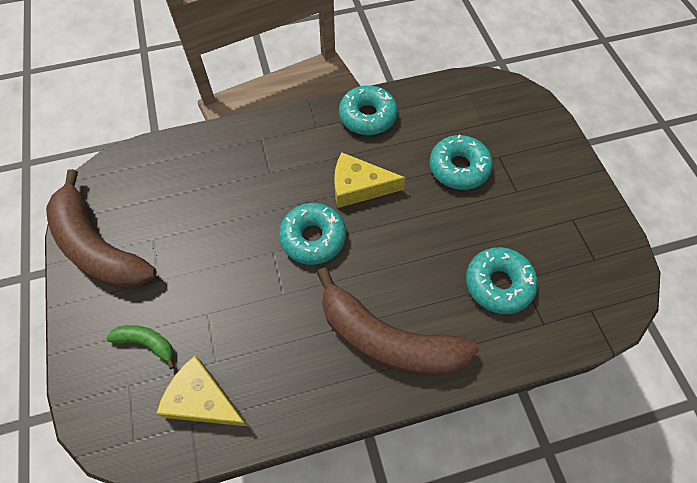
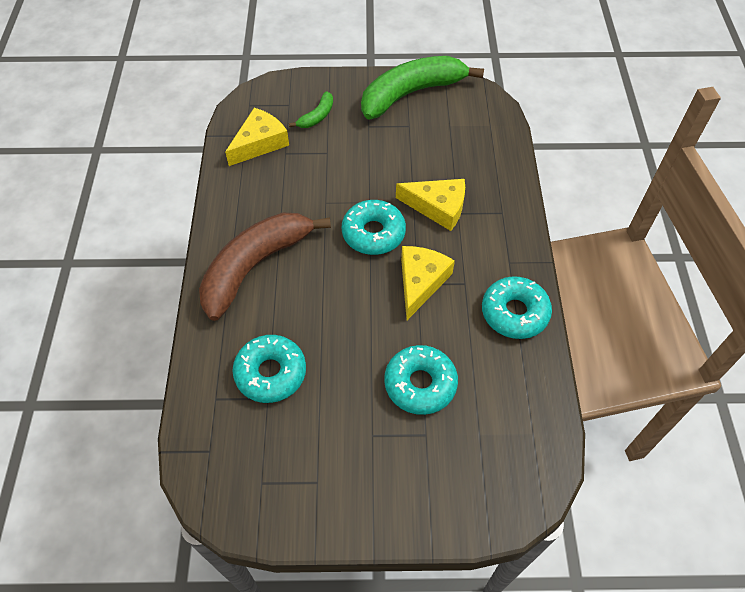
camera: 105 degrees right, 5 degrees down
(98, 246) = (411, 93): brown banana -> green banana
(266, 190) = (438, 207): none -> yellow cheese

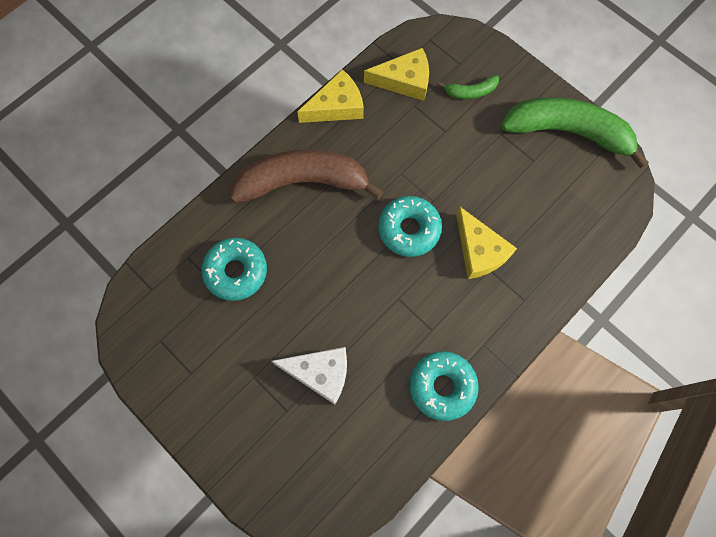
camera: 45 degrees right, 15 degrees up
(420, 282) = (401, 299): yellow cheese -> yellow cheese (336, 106)
(420, 384) = (320, 373): turquoise donut -> white cheese

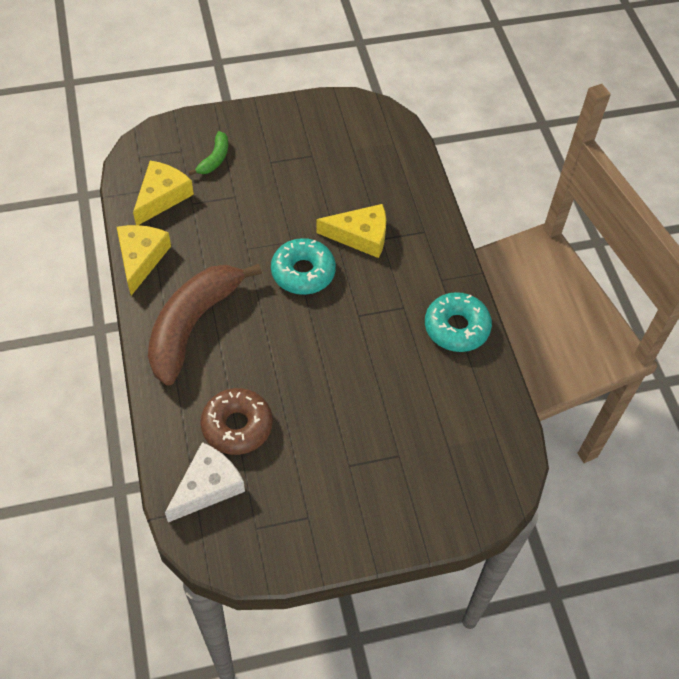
camera: 60 degrees left, 15 degrees down
(236, 271) = (237, 426): turquoise donut -> brown donut
(320, 373) = (383, 410): white cheese -> white cheese (207, 487)
(568, 132) = (307, 120): green banana -> none

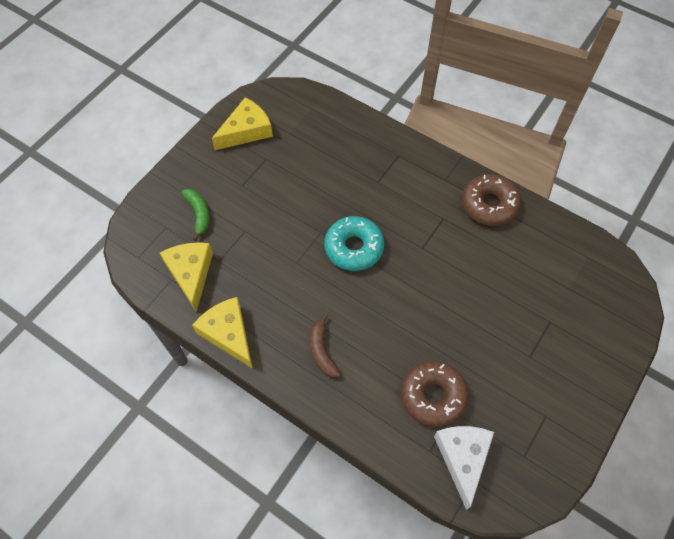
camera: 40 degrees left, 5 degrees up
(193, 325) = (322, 351): brown banana -> brown banana, size x0.44
(360, 236) = (362, 191): yellow cheese -> yellow cheese (246, 131)
(456, 328) = (489, 205): turquoise donut -> brown donut

